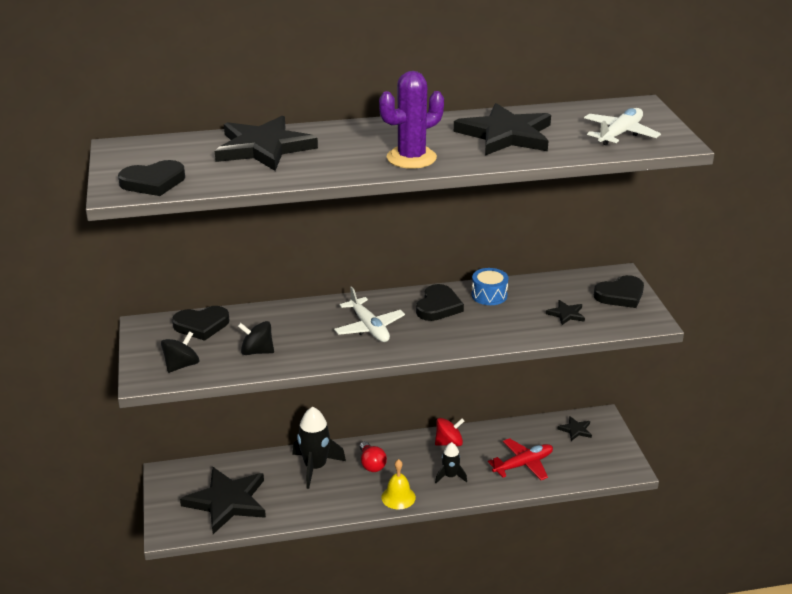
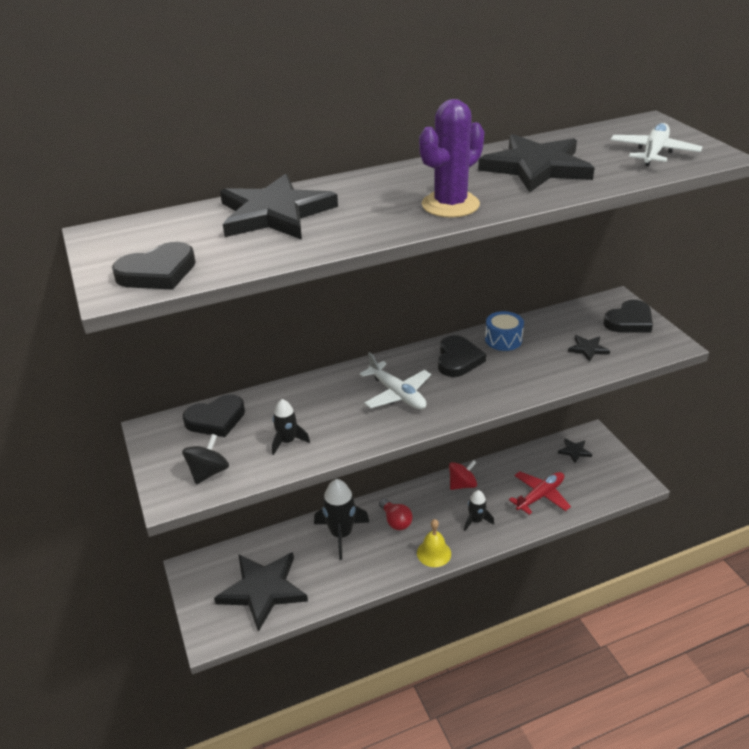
camera: 10 degrees left, 5 degrees up
(257, 351) = (287, 441): black spinning top -> black rocket

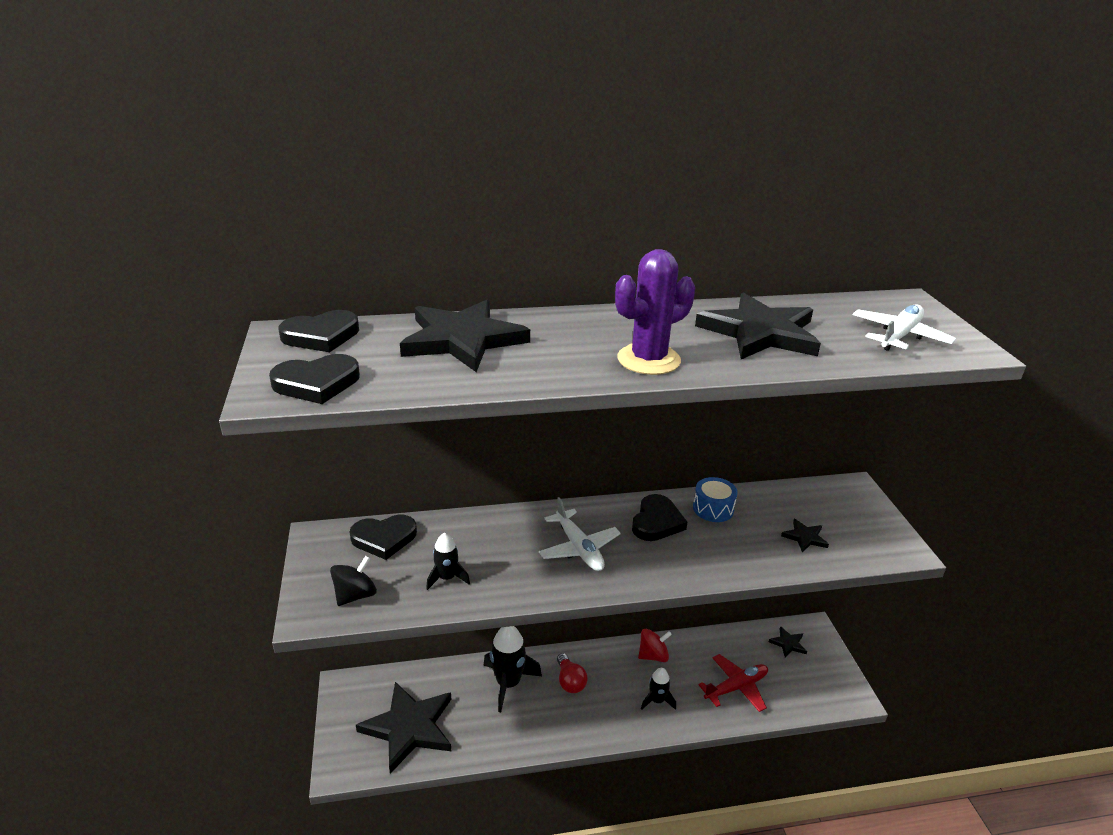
camera: 10 degrees right, 5 degrees down
(434, 553) = (600, 727): yellow bell -> none
(629, 321) = (862, 513): black heart -> black heart (321, 336)

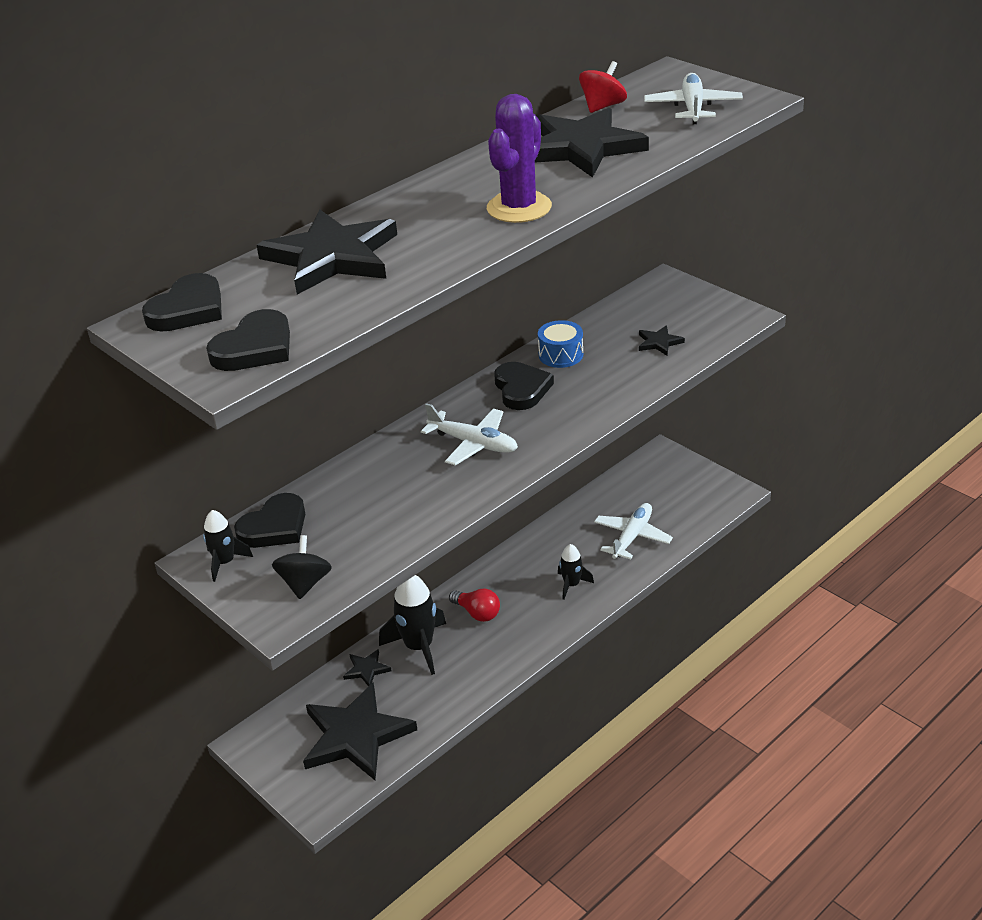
camera: 30 degrees left, 5 degrees up
(447, 578) = (377, 526): black rocket -> black rocket (225, 562)
(653, 655) = (536, 550): red spinning top -> red spinning top (603, 106)
(736, 687) = (632, 537): red plane -> white plane
(788, 643) = (649, 477): black star -> black star (366, 669)

